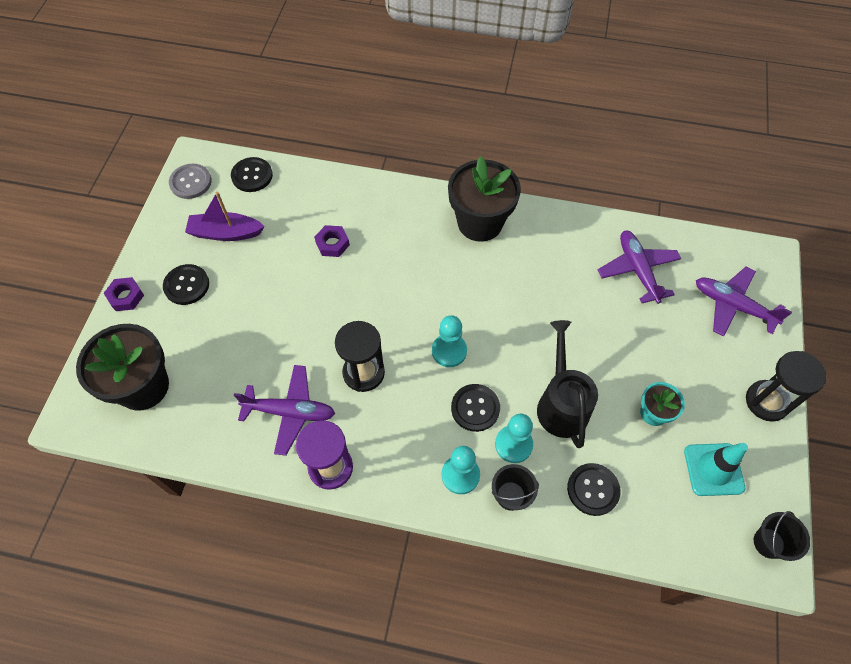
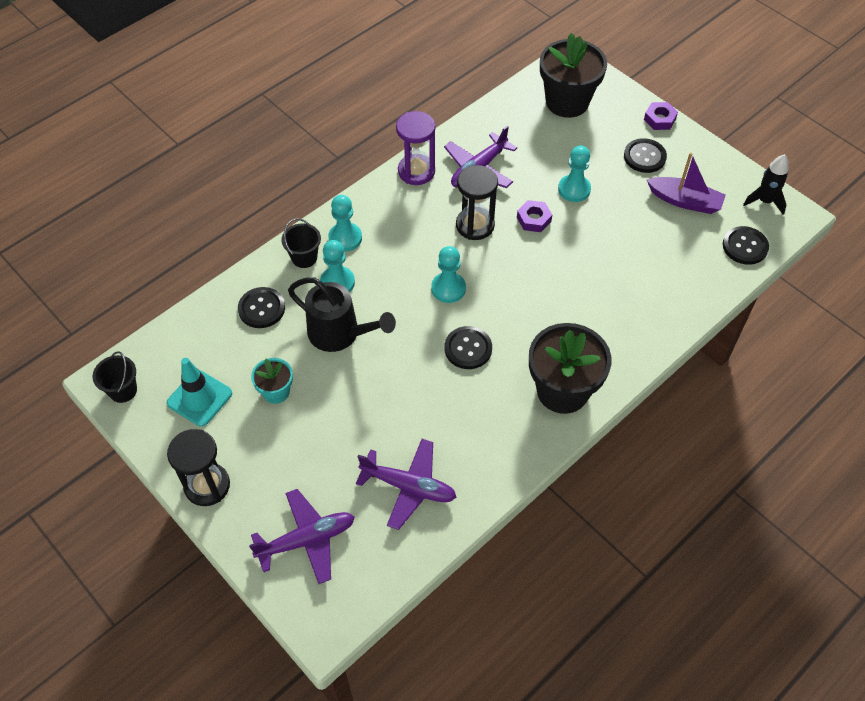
camera: 125 degrees right, 5 degrees down
(190, 182) = (764, 201): grey button -> black rocket
(225, 233) = (685, 201): purple boat -> purple boat turned 75 degrees clockwise
(265, 319) = (574, 189): none -> turquoise pawn
(332, 244) = (620, 266): purple nut -> purple nut (533, 219)
(475, 408) = (386, 276): black button -> black button (468, 348)

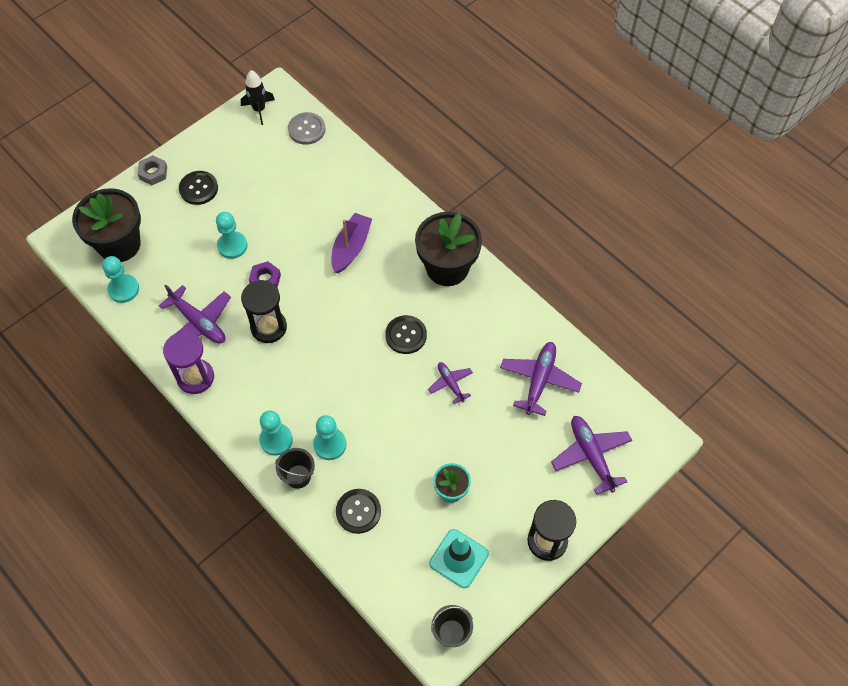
camera: 90 degrees left, 5 degrees up
(340, 334) = (388, 439): black watering can -> none
(406, 392) = (450, 383): none -> purple plane
(448, 288) = (341, 350): turquoise pawn -> turquoise pawn (123, 289)
(659, 119) = (153, 173): purple nut -> grey nut
(685, 201) = (254, 164): purple boat -> purple boat (351, 247)
(745, 246) = (306, 129): black button -> grey button

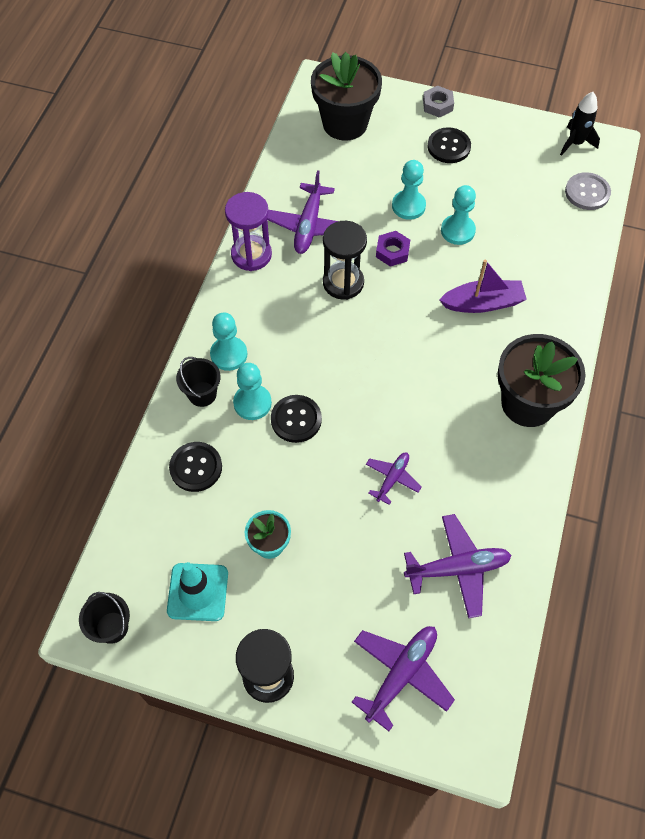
camera: 60 degrees right, 0 degrees up
(123, 289) = (302, 152): turquoise pawn -> turquoise pawn (457, 231)
(406, 335) = (419, 406): black button -> black button (296, 419)

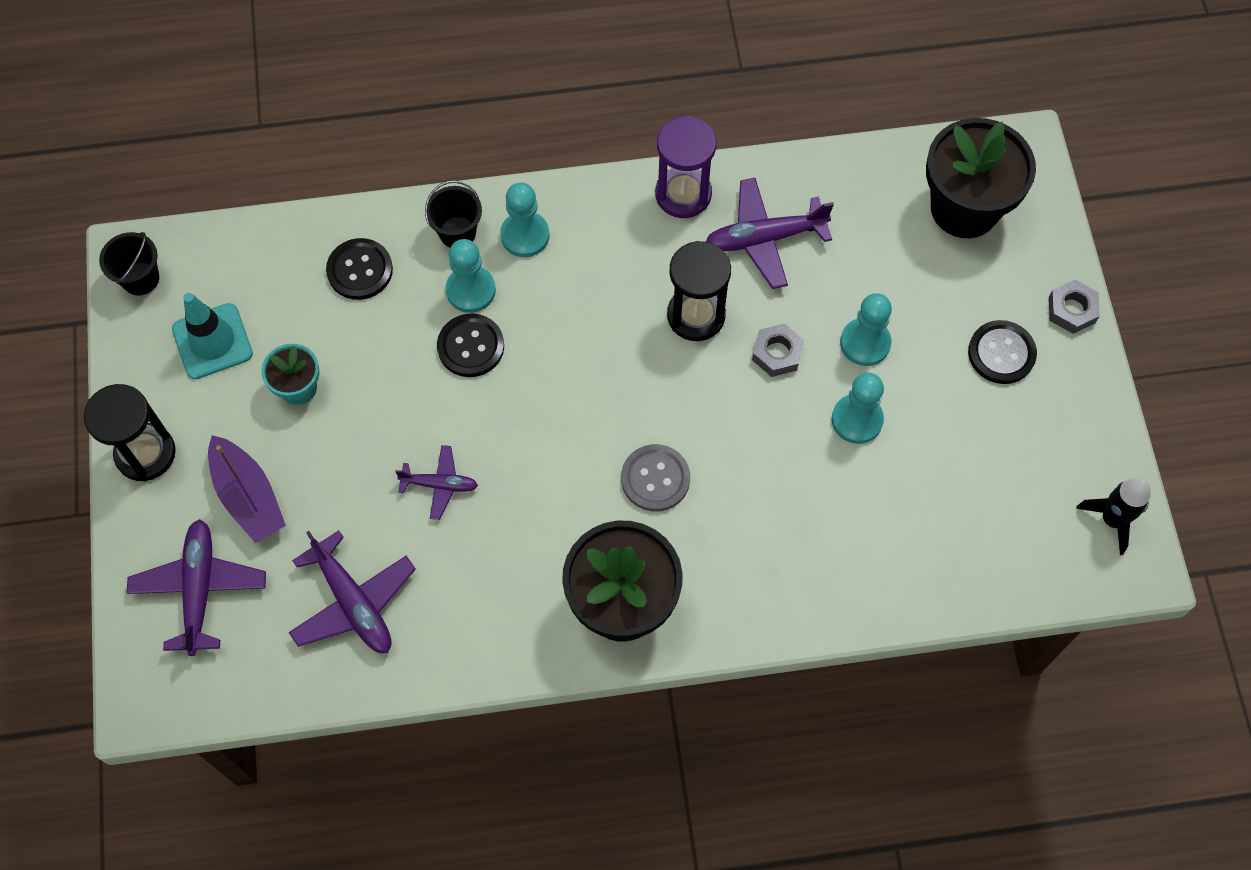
camera: 65 degrees right, 5 degrees up
(392, 252) = (777, 353): purple nut -> grey nut
(401, 674) = (200, 589): purple plane -> purple plane turned 105 degrees counterclockwise
(483, 303) = (752, 495): purple boat -> purple boat (248, 496)
(587, 192) = (1025, 566): grey button -> grey button (655, 479)

